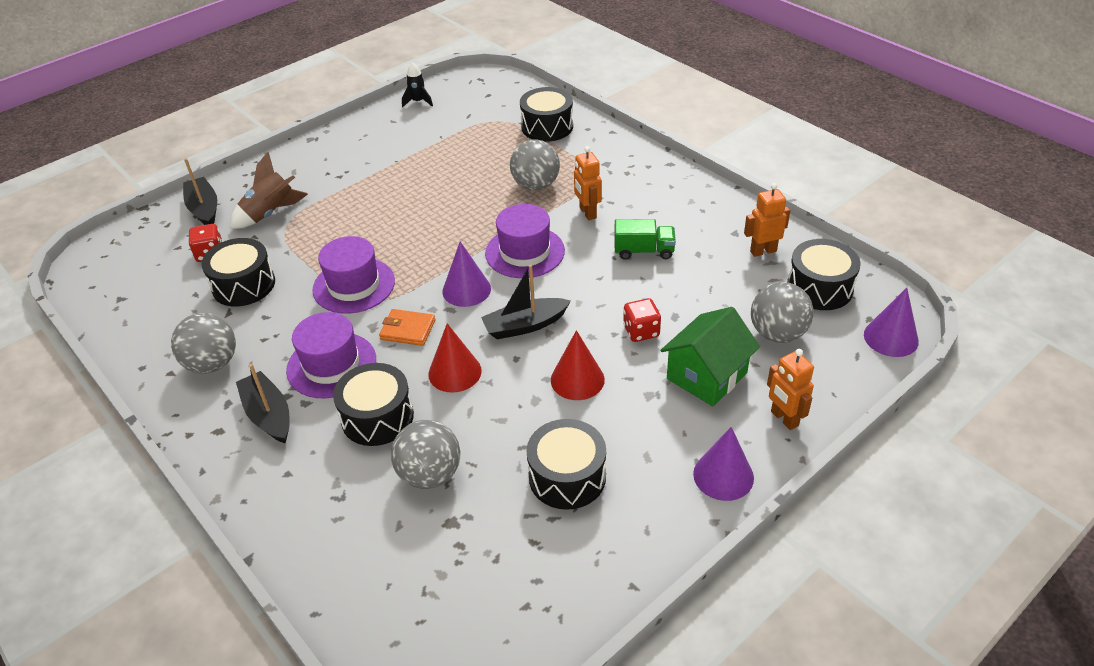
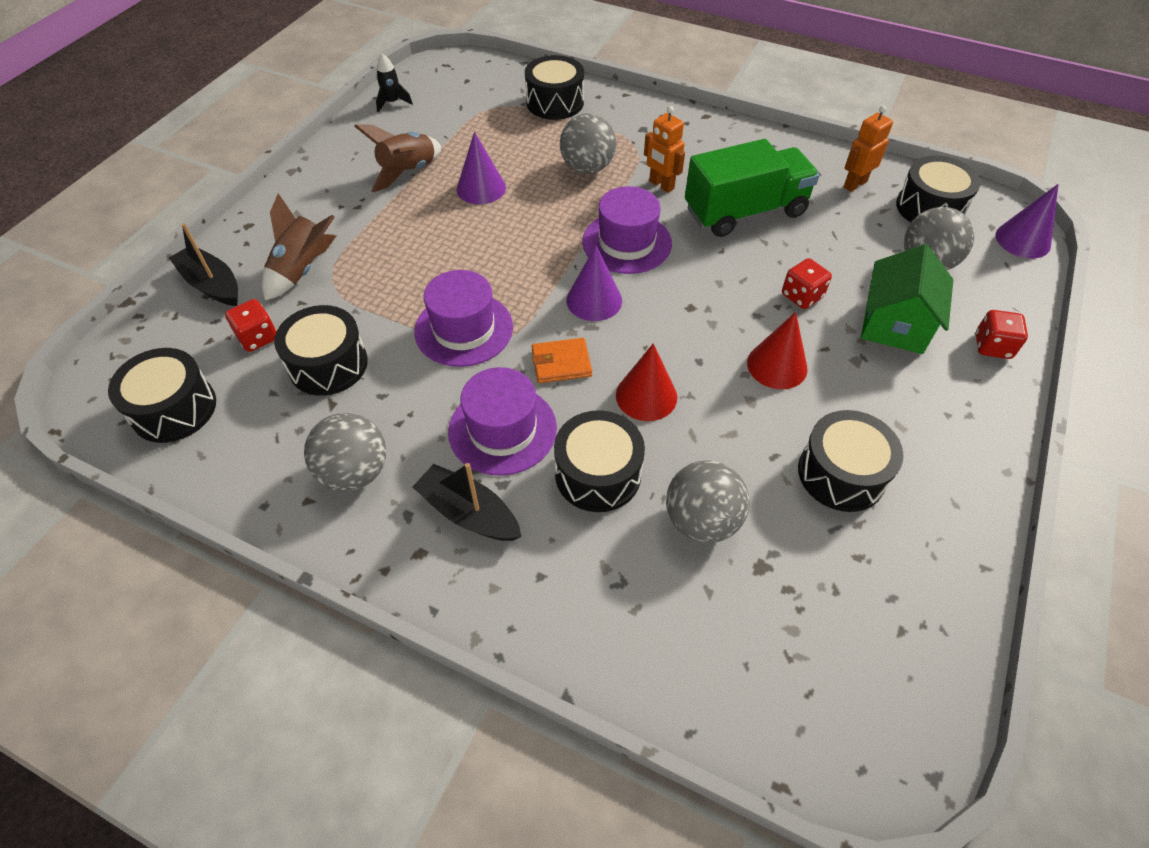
camera: 25 degrees left, 10 degrees up
(127, 287) = (174, 409): none -> black drum
(393, 158) = (408, 172): none -> brown rocket
(525, 326) = (683, 323): black boat -> none
(644, 251) = (745, 212): green truck -> green truck, size x1.86
(723, 475) = (982, 422): purple cone -> purple cone (481, 188)
(784, 418) = (992, 346): orange robot -> red dice

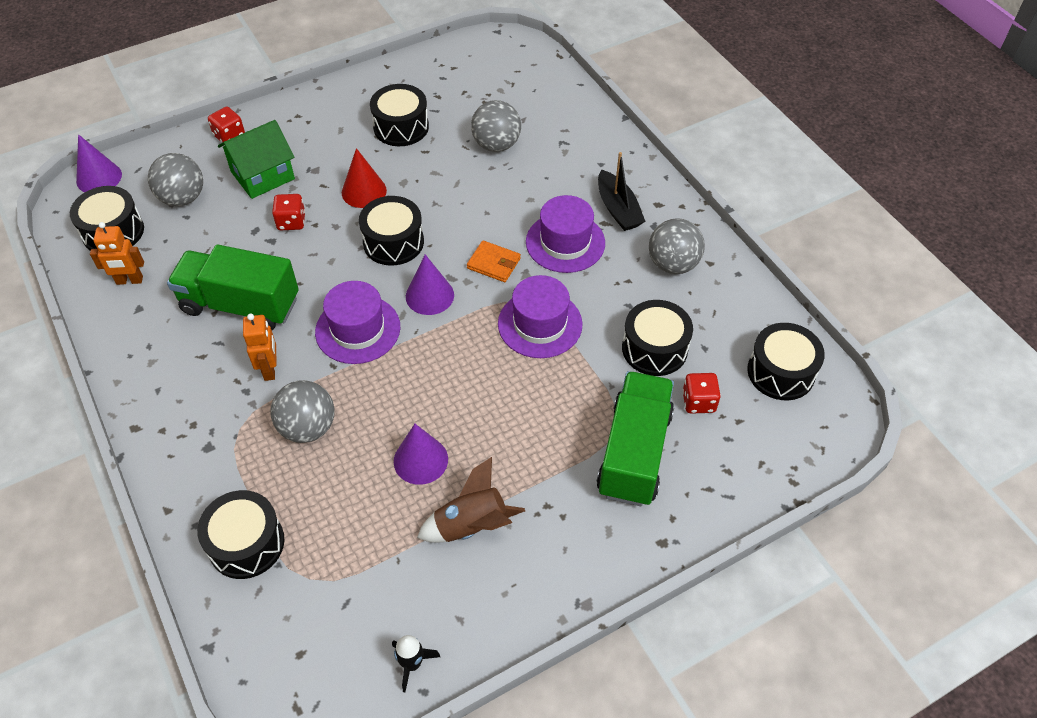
camera: 145 degrees left, 0 degrees up
(212, 285) = (720, 481): black boat -> none
(302, 270) = (634, 453): brown rocket -> green truck
(598, 474) = (530, 191): black drum -> black drum (393, 242)
(646, 396) = (461, 216): red cone -> none

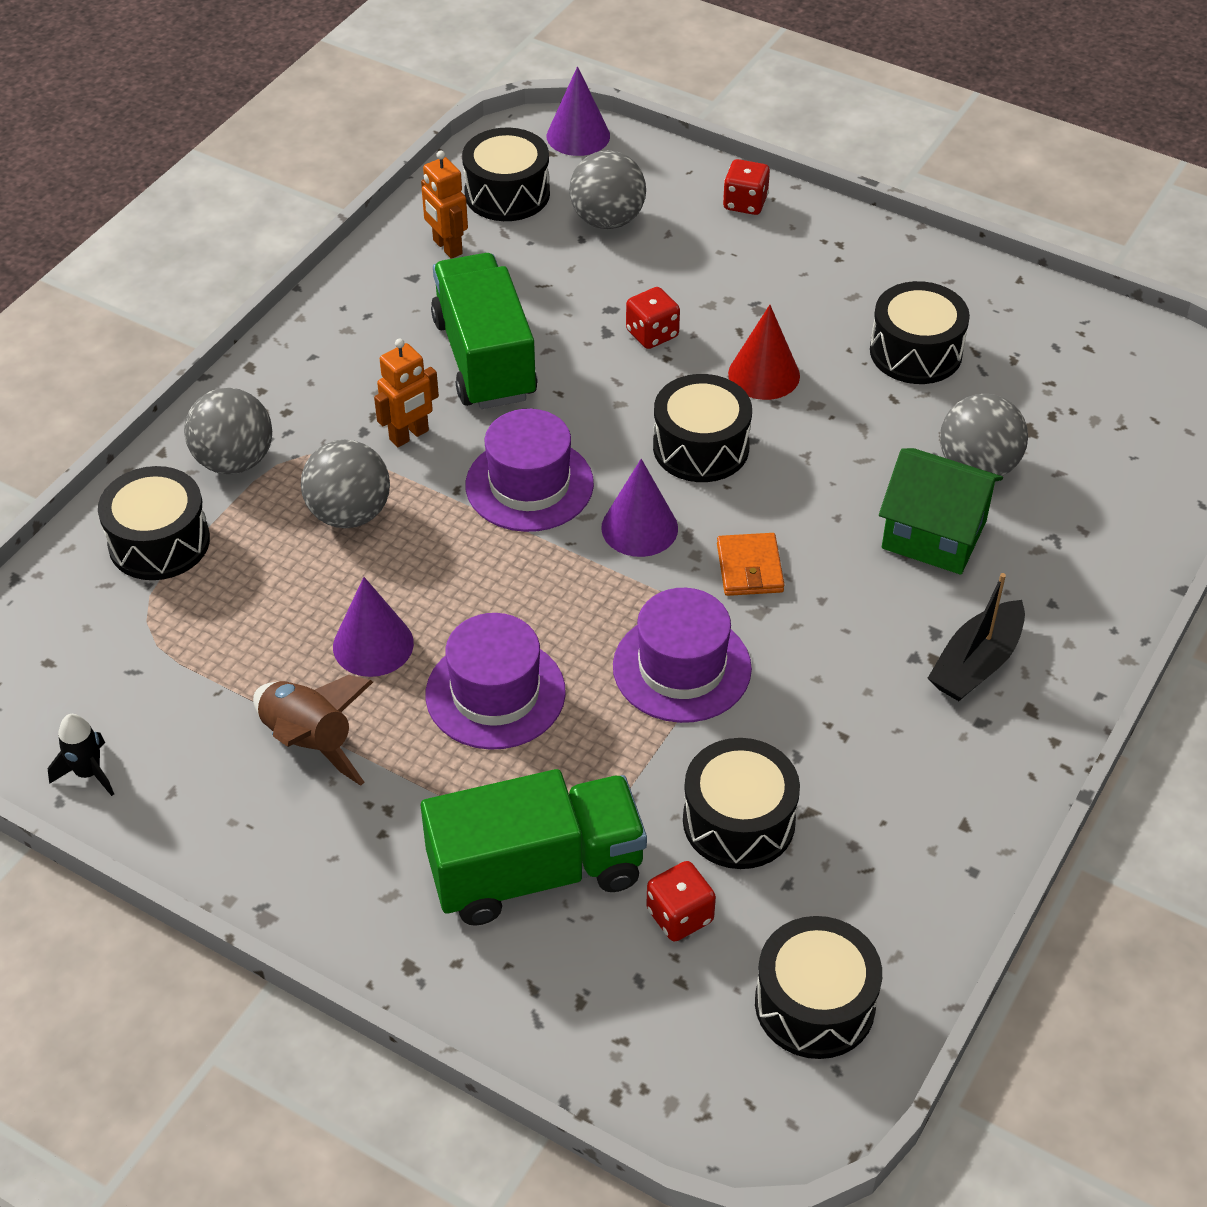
camera: 60 degrees right, 5 degrees down
(262, 175) = (706, 268): green house -> green house (934, 534)
(565, 242) = (855, 630): purple hat -> purple hat (495, 693)
(673, 264) = (921, 778): grey ball -> grey ball (234, 461)

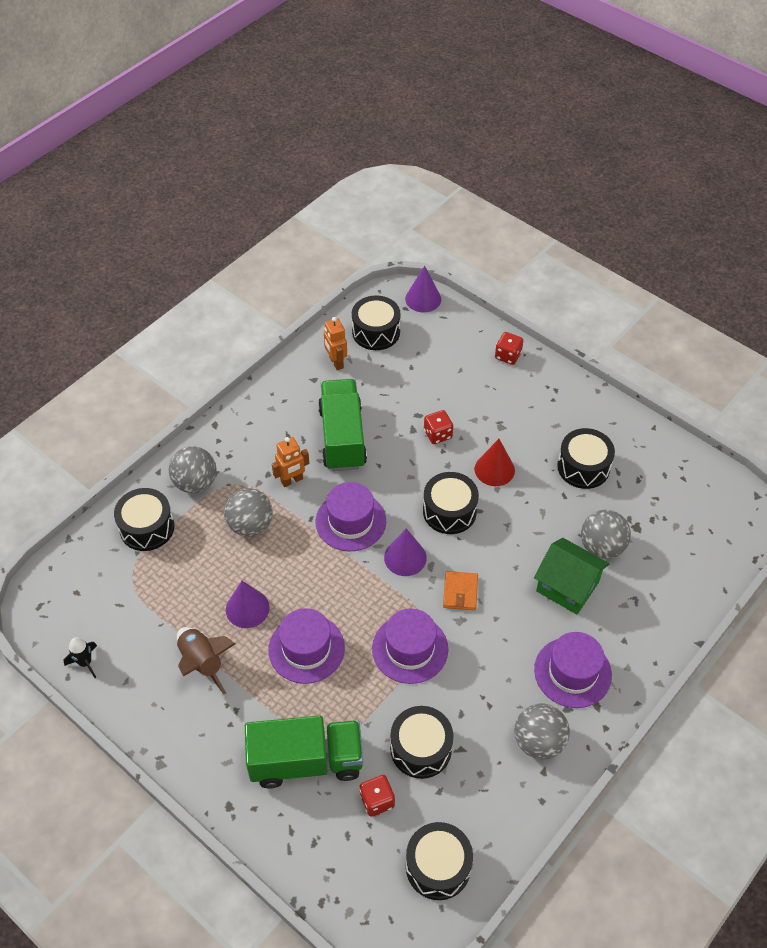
camera: 10 degrees right, 5 degrees up
(607, 220) = (428, 356): grey ball -> grey ball (538, 741)
(976, 664) = (572, 672): black boat -> purple hat

